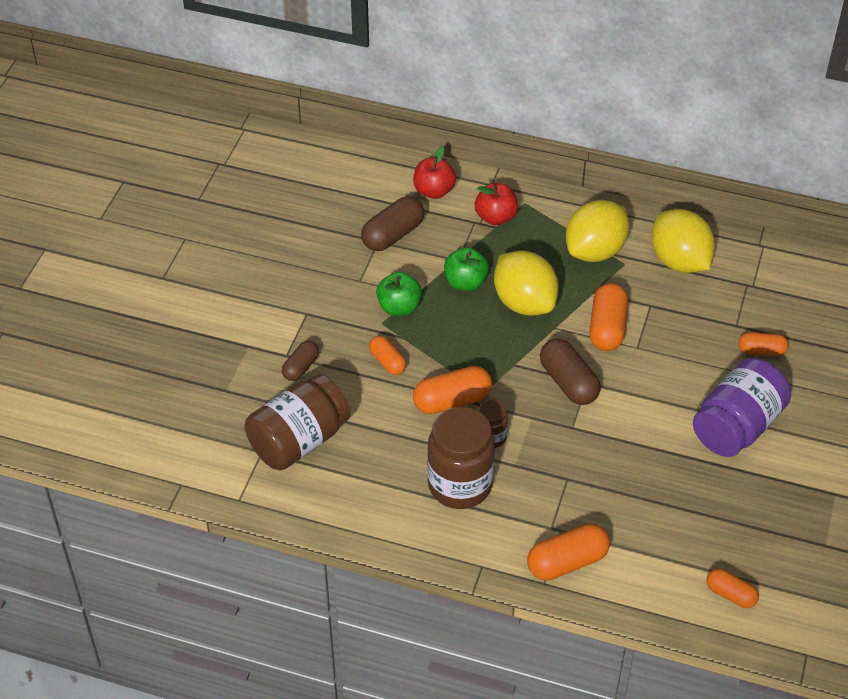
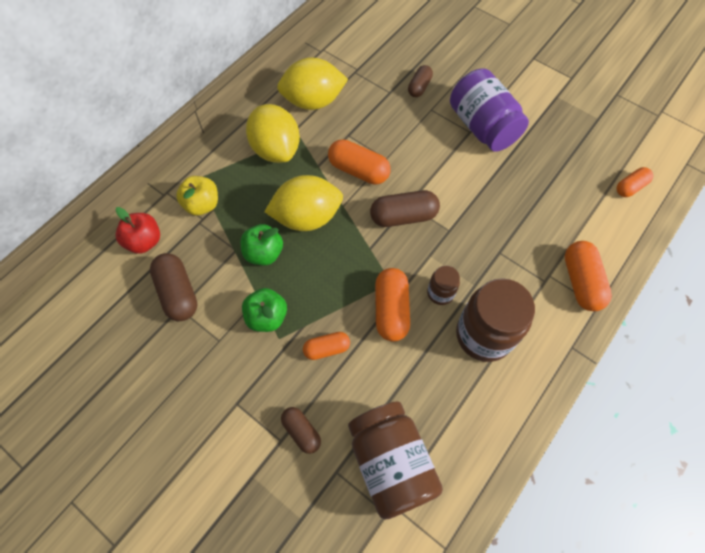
camera: 70 degrees left, 15 degrees up
(495, 217) = (202, 205): red apple -> yellow apple
(761, 351) = (419, 87): orange capsule -> brown capsule

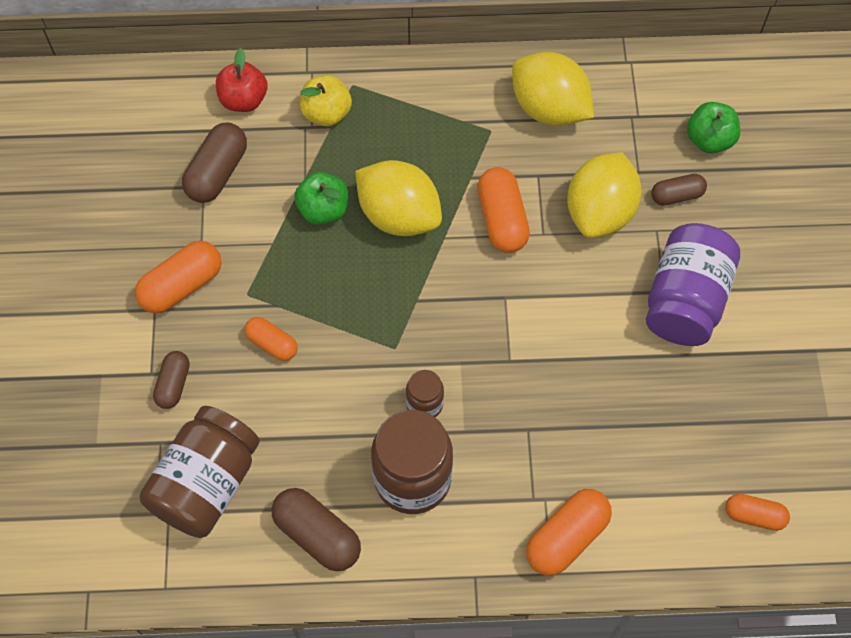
camera: 50 degrees right, 0 degrees up
(267, 317) = (259, 267): green apple -> green apple (709, 140)
(276, 149) = (453, 124): yellow lemon -> yellow lemon (599, 212)
(391, 310) = (364, 371): orange capsule -> orange capsule (182, 286)
(403, 216) = (485, 304): brown capsule -> brown capsule (317, 535)

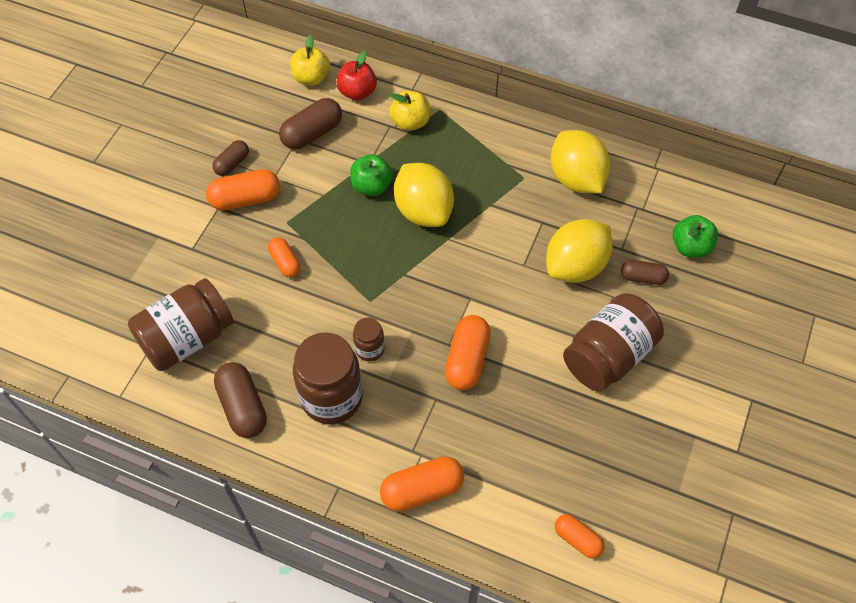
camera: 25 degrees right, 5 degrees down
(173, 384) = (203, 262): brown capsule -> brown capsule (232, 164)
(178, 103) = (311, 78): none -> yellow apple
(502, 219) = (498, 242): orange capsule -> orange capsule (467, 360)
(685, 300) = (608, 355): purple jar -> brown jar

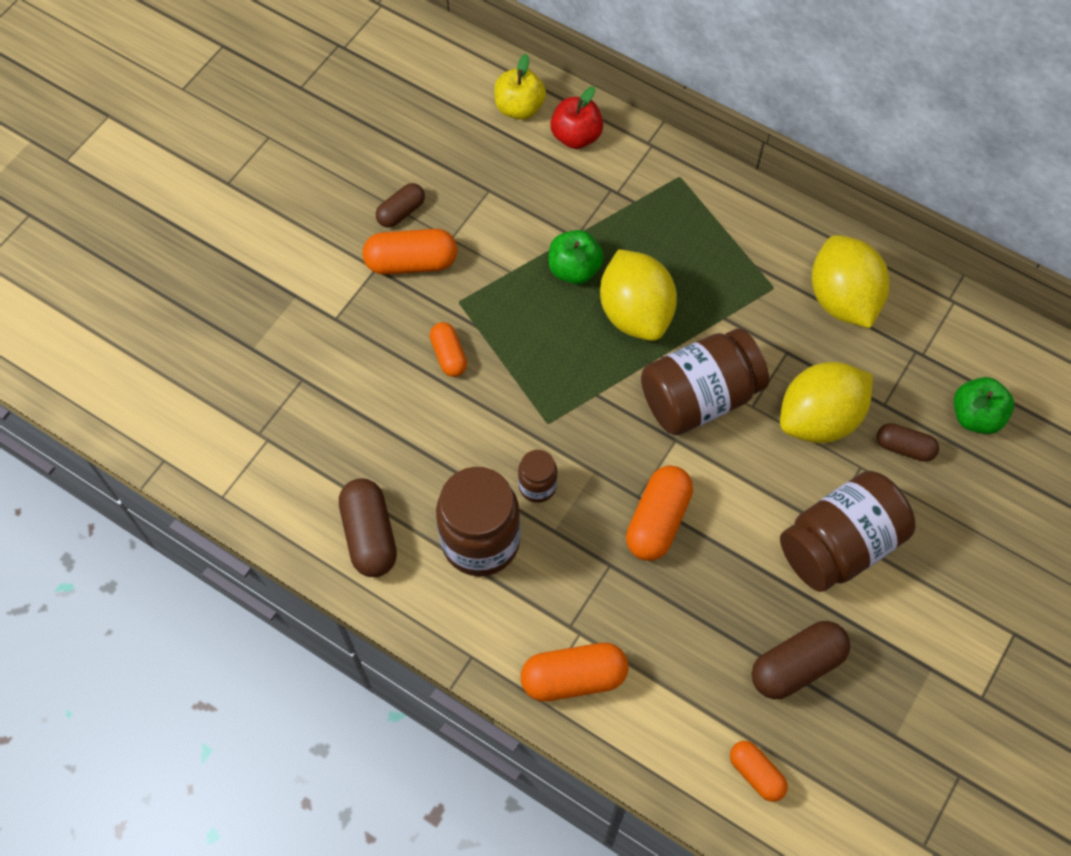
camera: 10 degrees right, 5 degrees up
(187, 338) = (314, 436): brown jar -> brown jar (699, 398)
(312, 133) = (509, 185): brown capsule -> brown capsule (796, 666)
(410, 122) = (638, 188): yellow apple -> none

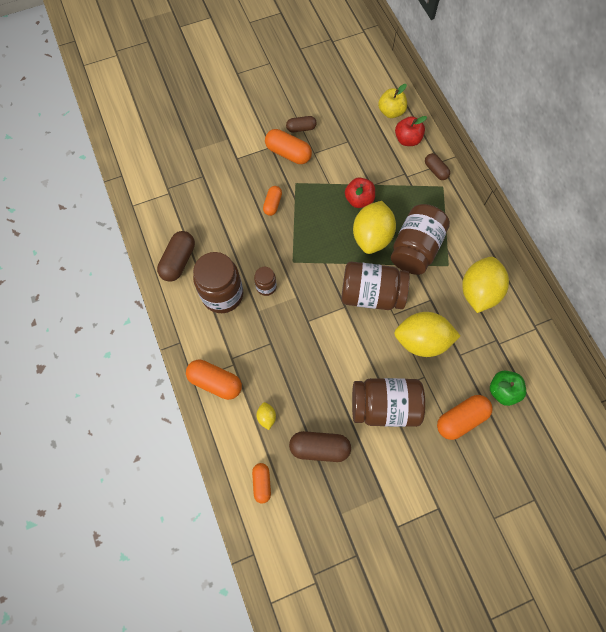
camera: 35 degrees right, 5 degrees up
(574, 269) = (359, 200): green apple -> red apple
(657, 520) = (307, 338): orange capsule -> orange capsule (461, 419)
(688, 675) = (266, 417): none -> yellow lemon
(710, 291) = (415, 248): none -> brown jar
(904, 447) = (453, 382): brown capsule -> brown capsule (435, 170)

